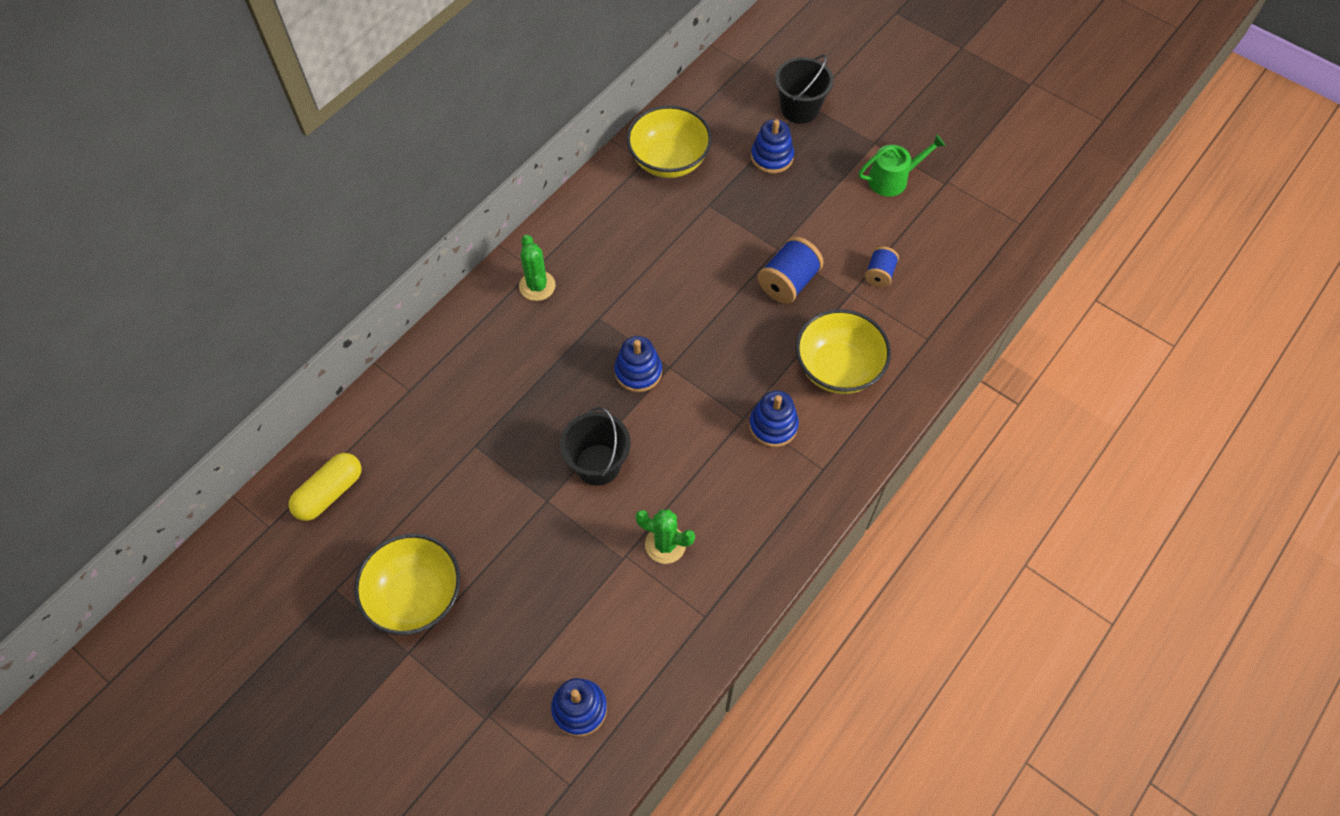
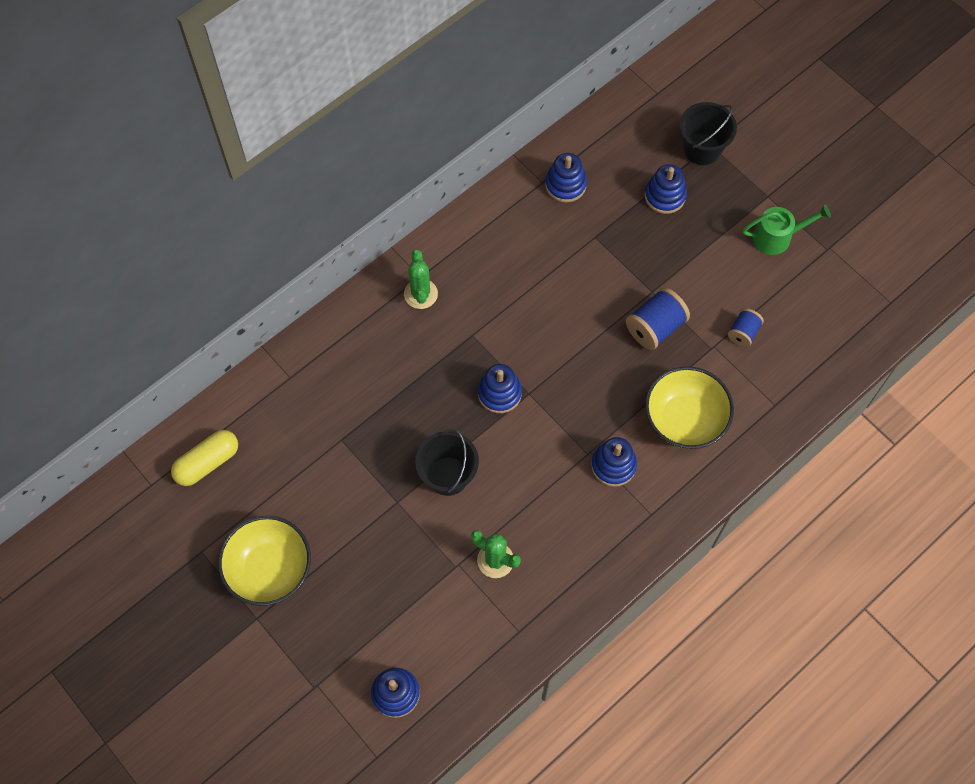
camera: 10 degrees right, 5 degrees up
(669, 160) = (565, 185): yellow bowl -> blue stacking toy

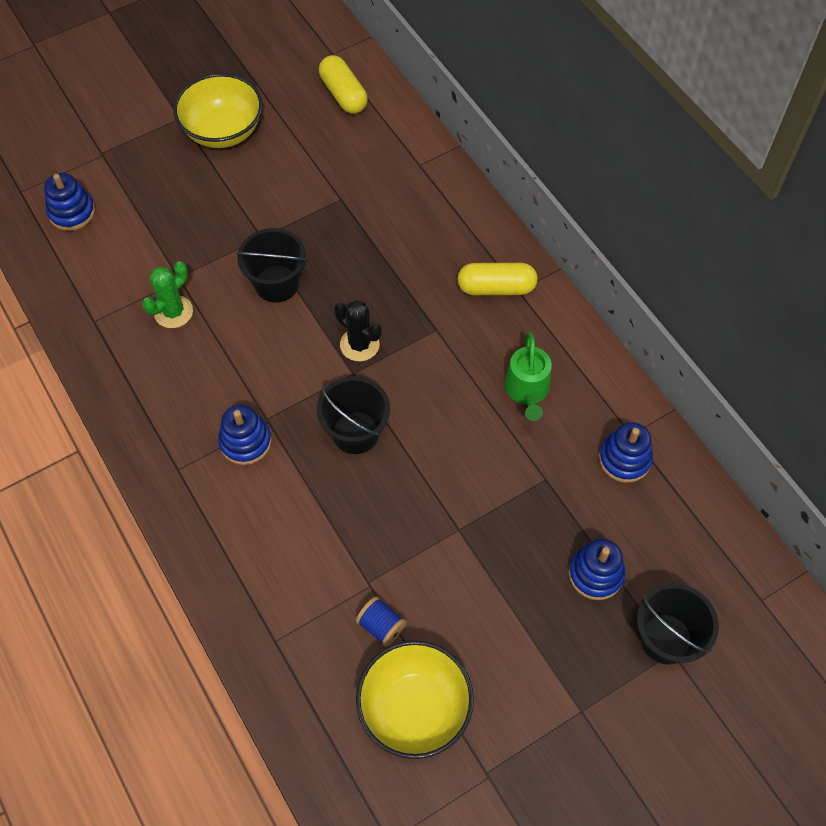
camera: 100 degrees right, 5 degrees down
(420, 294) = (496, 288): green cactus -> yellow capsule
(499, 393) = (359, 344): blue stacking toy -> black cactus
(585, 380) = (355, 432): none -> black bucket
(655, 327) = (409, 522): blue spool -> none
(684, 420) = (281, 529): yellow bowl -> yellow bowl (414, 709)
(777, 237) = (515, 706): green watering can -> green watering can (527, 390)

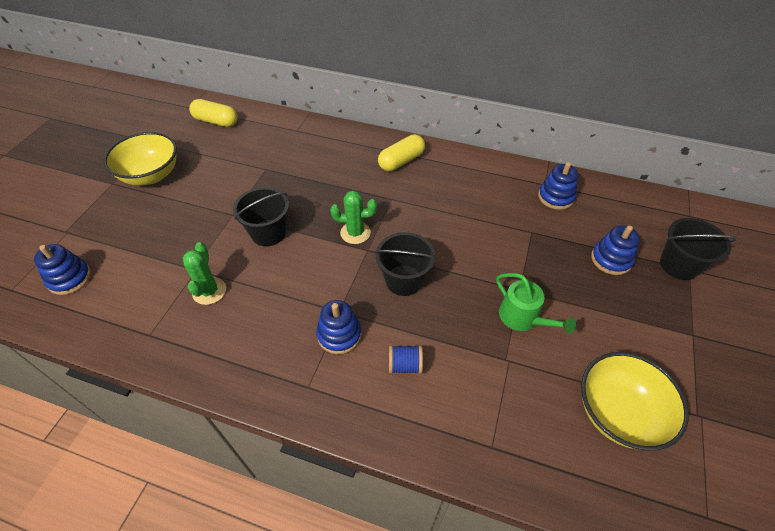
camera: 40 degrees left, 10 degrees down
(359, 344) = (355, 233): black cactus -> green cactus
(381, 626) = (543, 379): blue spool -> blue spool (405, 365)
(527, 390) = (472, 197): green watering can -> green watering can (523, 318)

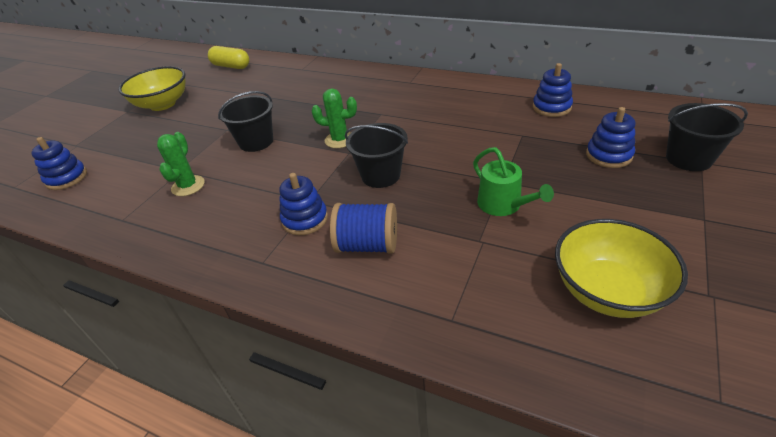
camera: 10 degrees right, 10 degrees down
(401, 161) = (396, 86): yellow capsule -> none
(405, 365) = (367, 245): blue spool -> blue spool, size x1.65

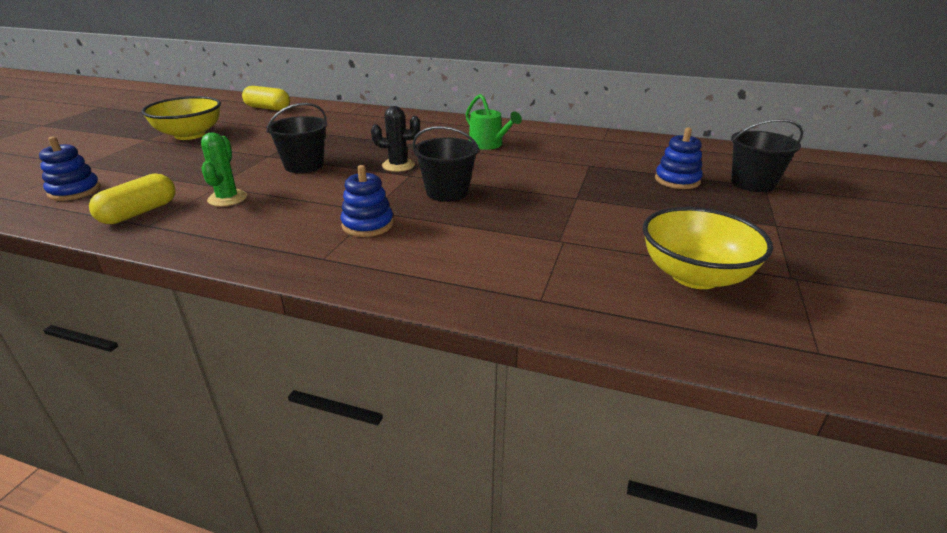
camera: 10 degrees left, 10 degrees down
(116, 204) = (139, 213): none -> yellow capsule
(339, 140) = (398, 165): green cactus -> black cactus
(367, 245) = (440, 244): blue spool -> none
(503, 205) = (579, 214): green watering can -> green watering can (488, 145)
(551, 107) = (615, 146): blue stacking toy -> none

